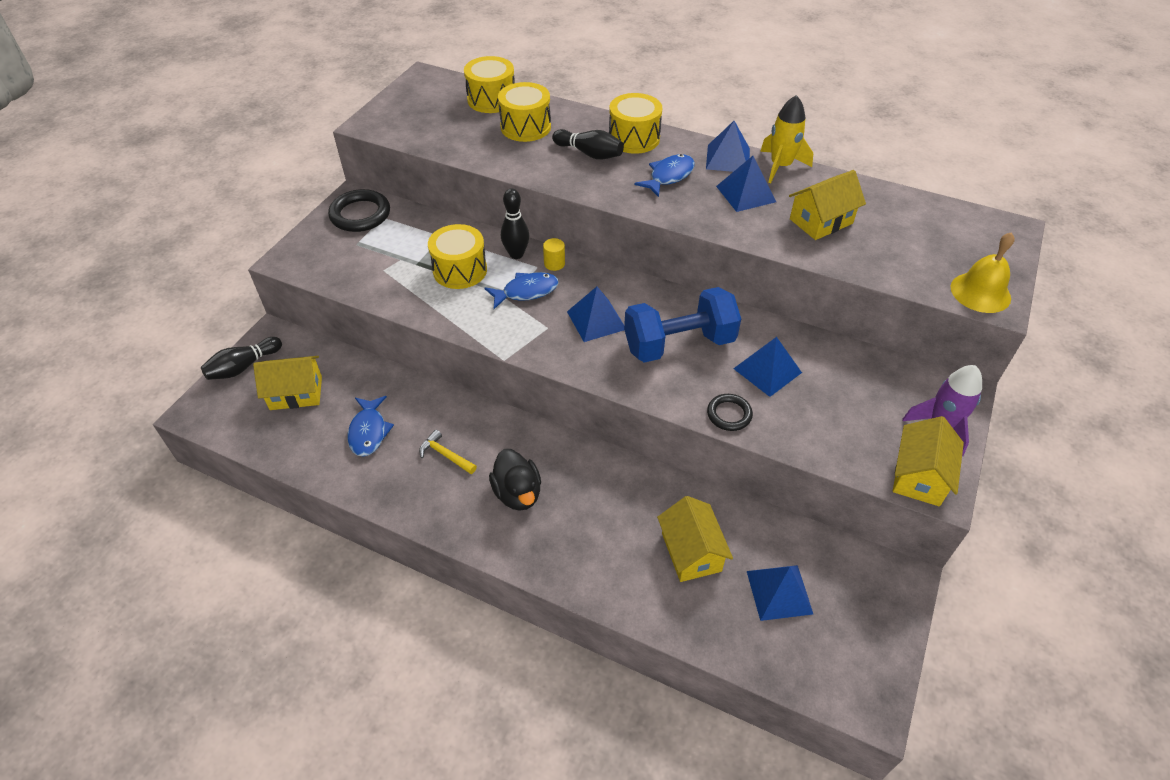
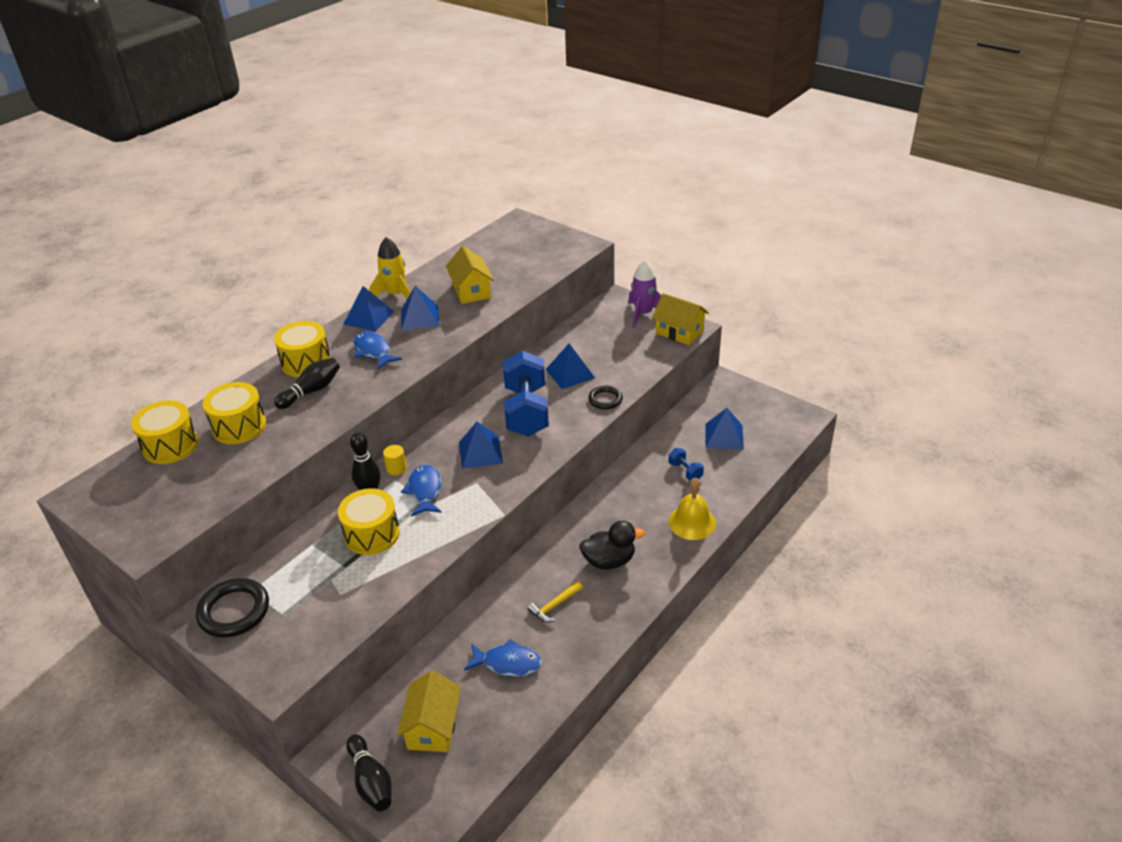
camera: 75 degrees left, 10 degrees down
(691, 552) = (685, 471): yellow house -> blue dumbbell
(980, 292) = (572, 247): yellow bell -> yellow bell (692, 522)

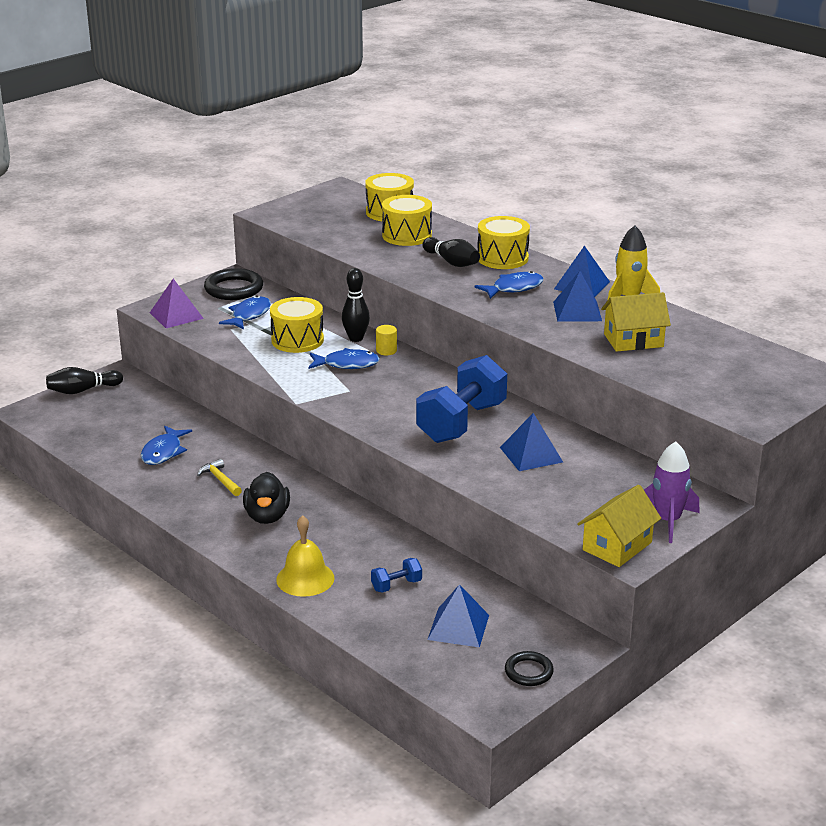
camera: 95 degrees right, 10 degrees down
(302, 651) = (176, 315): none -> purple pyramid
(308, 584) = (249, 315): none -> blue fish
(433, 727) = (117, 415): yellow house -> none
(480, 452) = (397, 394): blue pyramid -> none
(526, 411) = (461, 422): blue dumbbell -> blue dumbbell turned 60 degrees counterclockwise
(605, 399) = (471, 474): black ring -> black ring (528, 672)

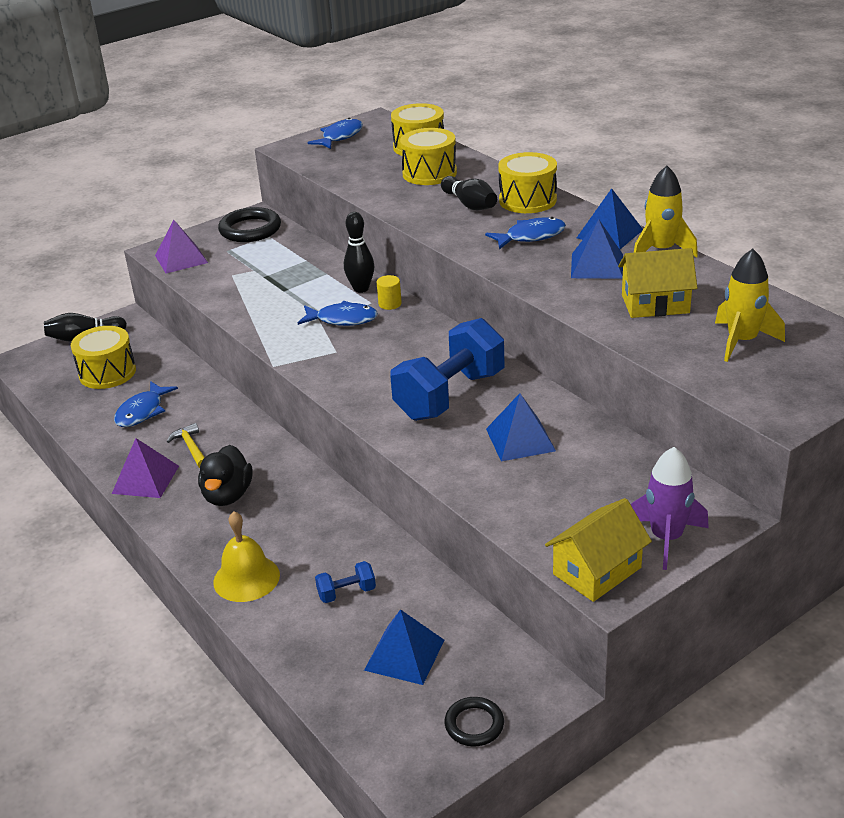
camera: 10 degrees right, 5 degrees up
(186, 507) = (145, 479): none -> purple pyramid
(249, 315) = (256, 260): blue fish -> blue fish (340, 137)
(297, 340) = (298, 290): yellow drum -> yellow drum (107, 373)
(710, 367) = (742, 341): none -> yellow rocket

